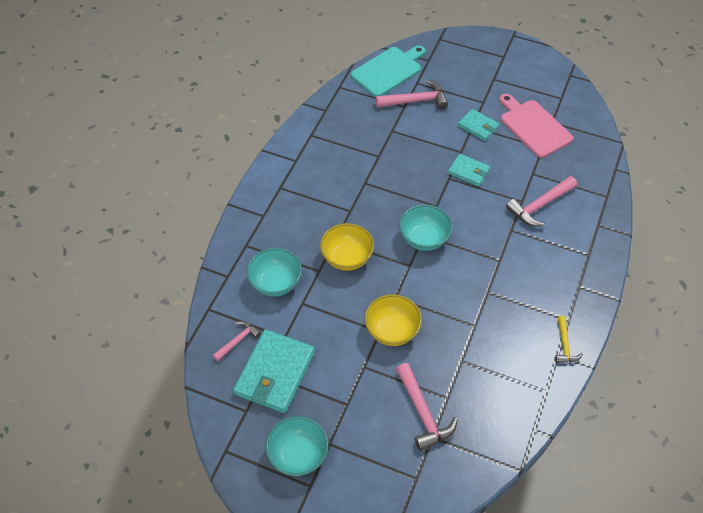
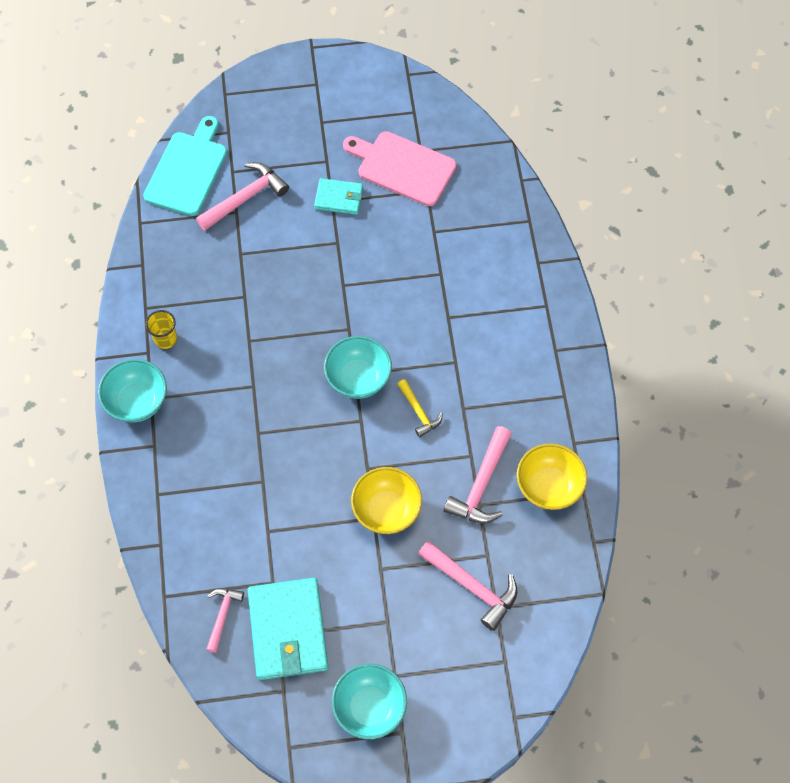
camera: 30 degrees left, 10 degrees up
(275, 283) = (222, 523): turquoise bowl -> turquoise bowl (137, 401)
(312, 158) = (165, 339): none -> yellow cup
(347, 258) = (285, 448): yellow bowl -> yellow bowl (548, 486)
(468, 171) = (361, 265): turquoise wallet -> none
(540, 205) = (463, 269): pink hammer -> pink hammer (481, 484)
(564, 345) = (575, 428): yellow hammer -> yellow hammer (418, 412)

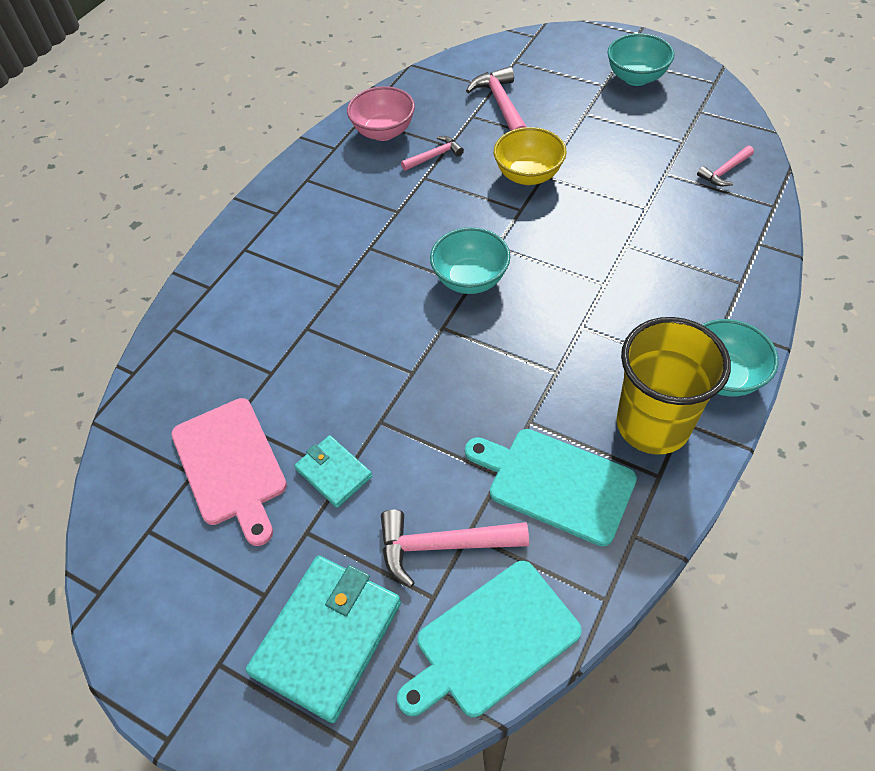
camera: 140 degrees left, 10 degrees down
(165, 339) = (652, 425): yellow cup -> yellow cup, size x2.37
(204, 268) = (555, 483): none -> turquoise cutting board
(288, 630) = (672, 140): turquoise wallet -> turquoise wallet (327, 637)
(418, 412) = (438, 227): yellow hammer -> none
(481, 484) = (434, 156): pink hammer -> pink hammer, size x0.60
(548, 486) = (383, 132): yellow bowl -> pink bowl

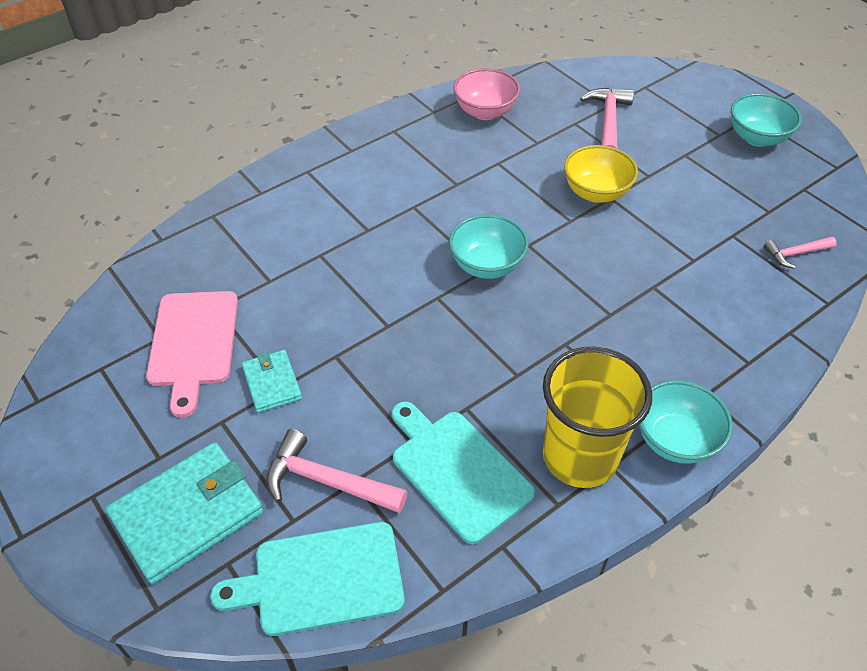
camera: 20 degrees right, 5 degrees down
(434, 156) = (518, 147): pink hammer -> none

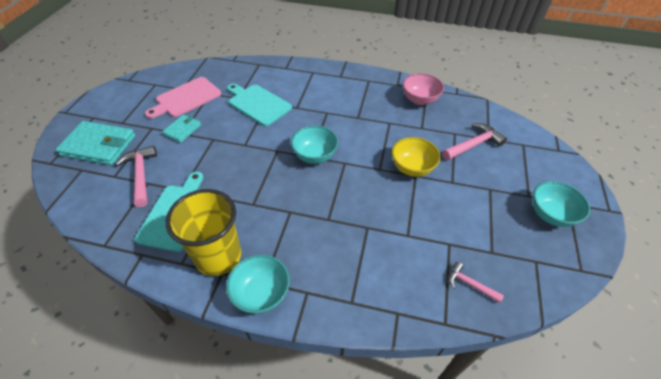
camera: 50 degrees right, 0 degrees up
(321, 579) = (88, 201): turquoise cutting board -> turquoise cutting board (258, 104)

